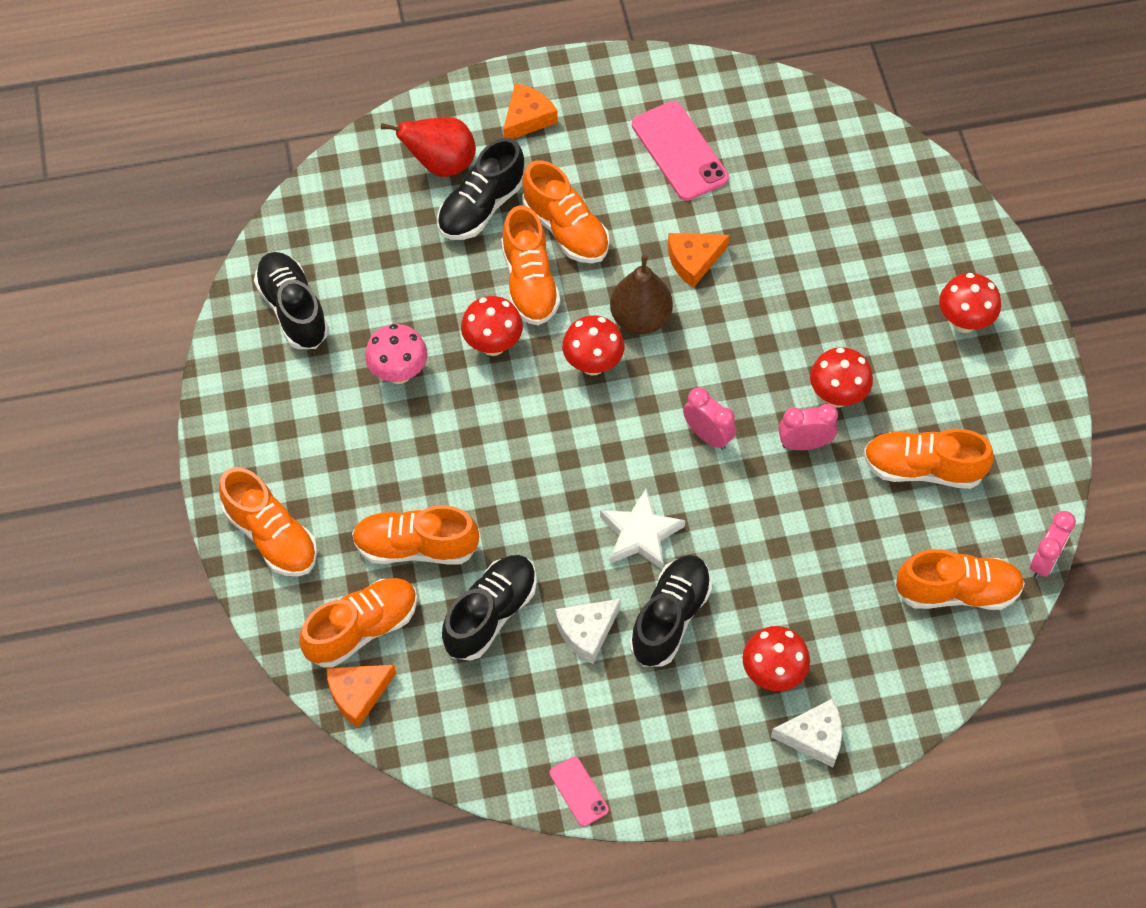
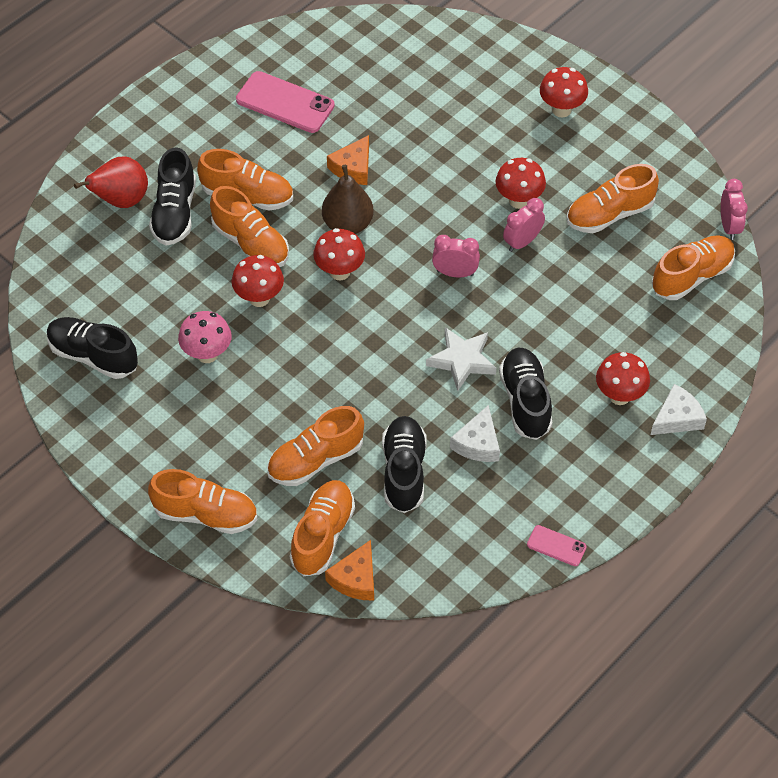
camera: 35 degrees left, 5 degrees down
(527, 118) = (159, 137): orange cheese -> none

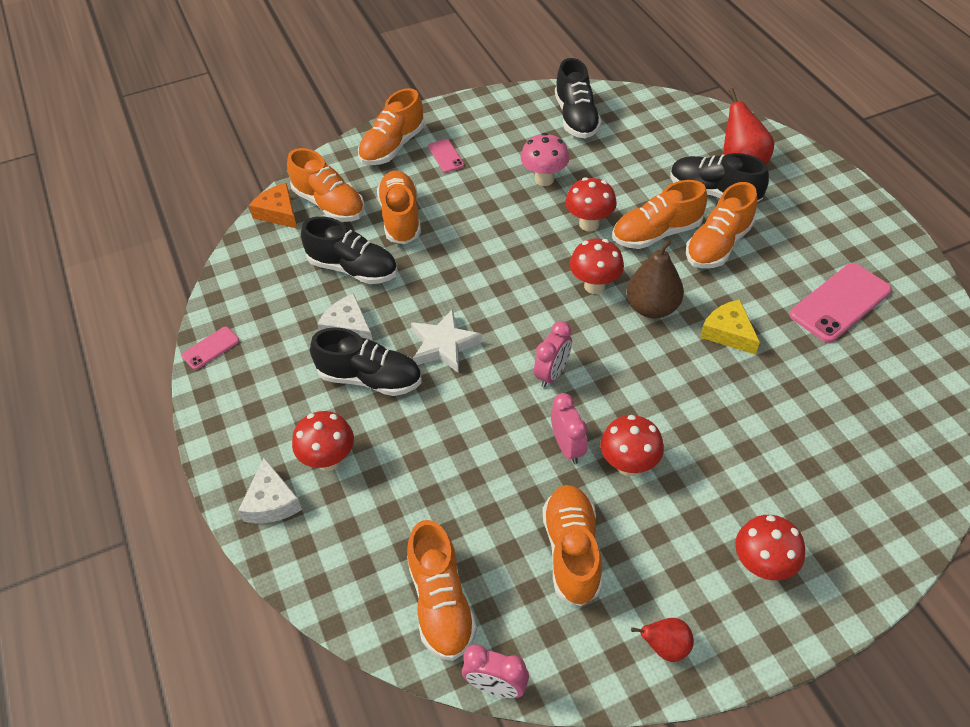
camera: 115 degrees right, 5 degrees down
(93, 356) = (576, 118): black shoe -> black shoe turned 120 degrees clockwise
(203, 456) = (446, 156): none -> pink phone
(353, 167) = (728, 333): orange cheese -> yellow cheese
(649, 147) = (665, 647): none -> red pear

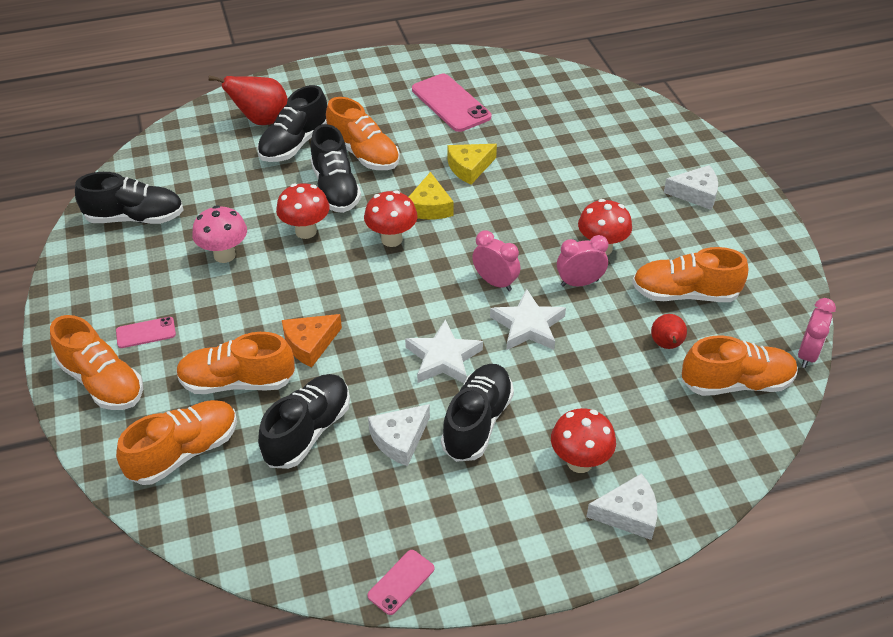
camera: 85 degrees left, 5 degrees down
(211, 348) = (401, 582): pink phone -> pink phone turned 75 degrees clockwise
(278, 213) = (178, 509): orange cheese -> orange cheese (310, 344)
(496, 406) = (528, 325): none -> white star
(652, 308) = (429, 207): brown pear -> yellow cheese
(656, 233) = (335, 189): orange shoe -> black shoe
(665, 647) = (765, 254): red pear -> red pear (666, 345)
(762, 566) = (696, 193): red mushroom -> white cheese

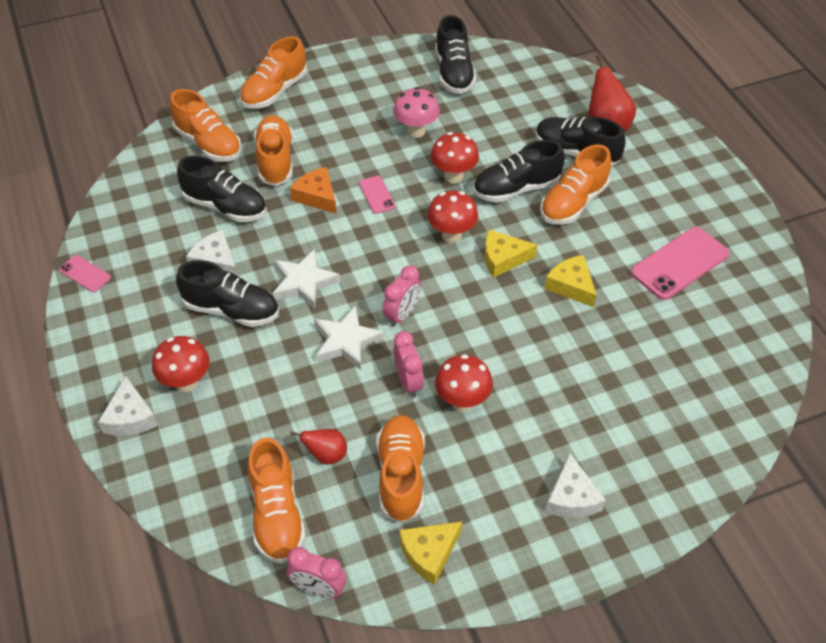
camera: 85 degrees right, 5 degrees up
(146, 333) = (324, 103): pink phone -> pink phone (376, 195)
(760, 281) = (429, 553): none -> yellow cheese

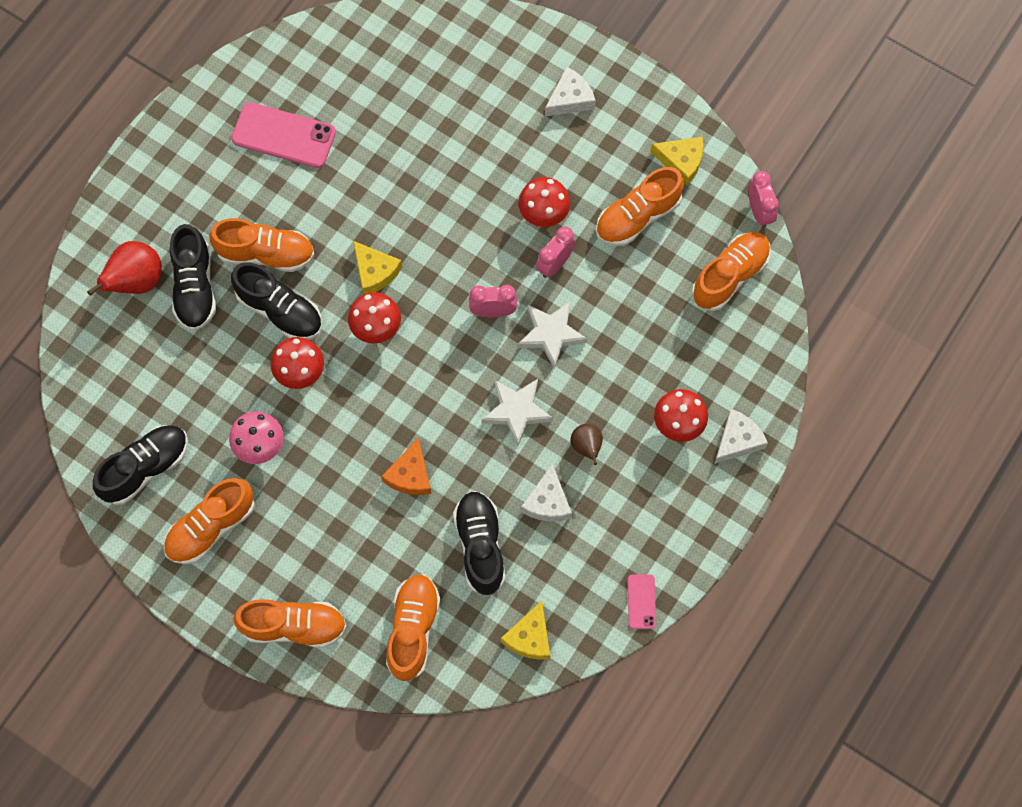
camera: 125 degrees left, 20 degrees up
(231, 310) = (586, 447): black shoe -> brown pear
(275, 160) = (391, 547): orange shoe -> orange shoe (211, 527)
(326, 455) = (660, 277): red pear -> none
(376, 195) = (371, 424): pink phone -> none
(571, 286) = (368, 203): yellow cheese -> yellow cheese (529, 637)

